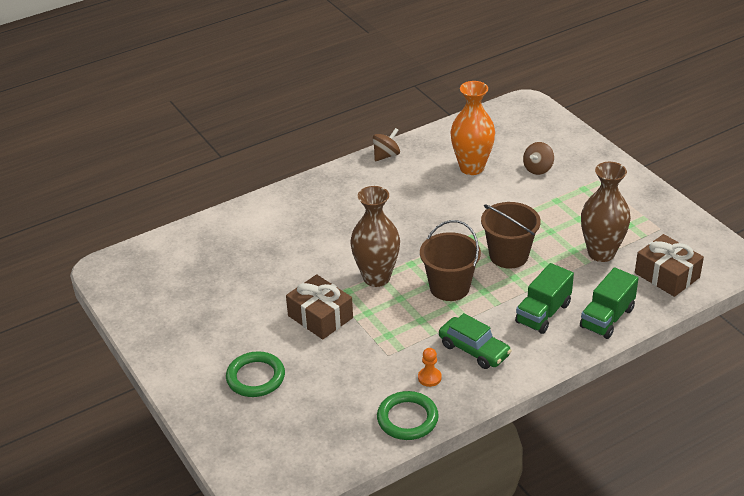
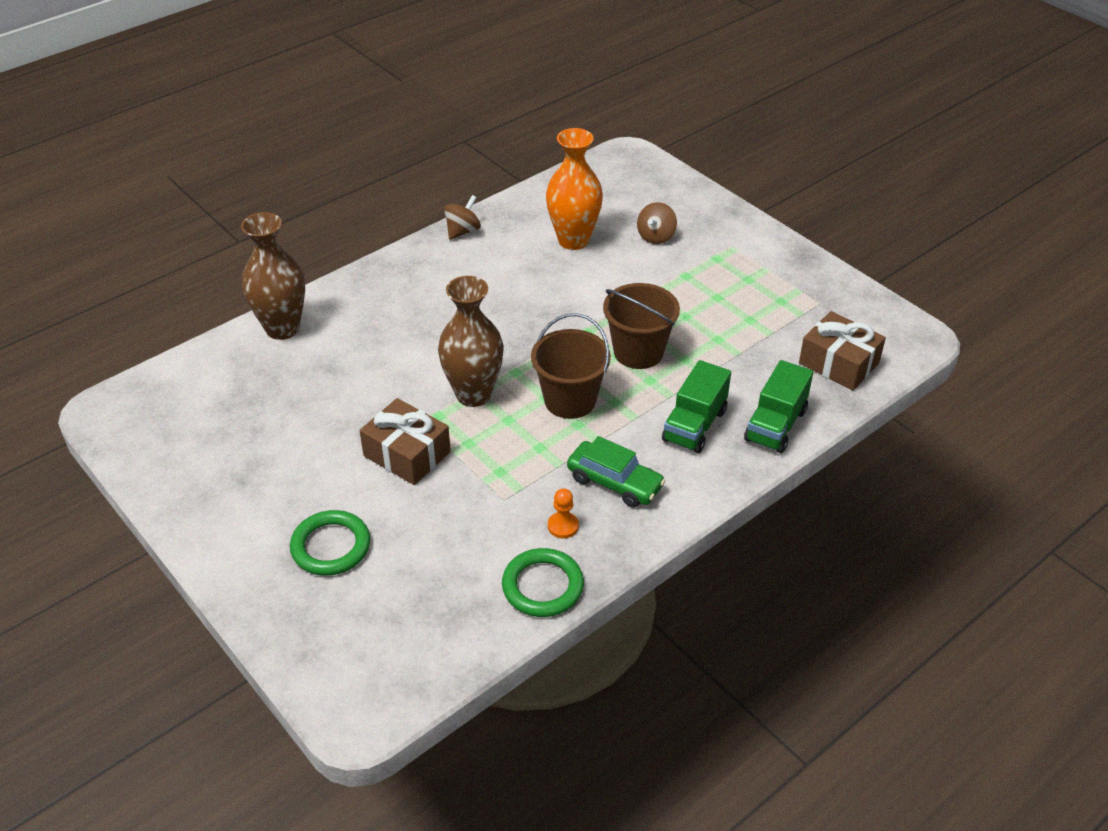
camera: 10 degrees left, 5 degrees up
(601, 253) = (753, 340): brown vase -> brown vase (282, 328)

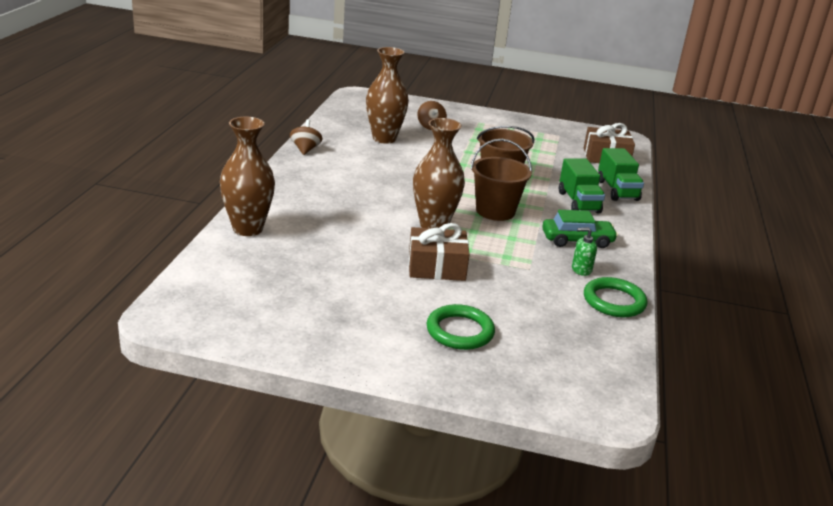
camera: 40 degrees left, 15 degrees down
(563, 526) = (581, 269): orange pawn -> green soap dispenser
(573, 240) = (384, 138): orange vase -> brown vase

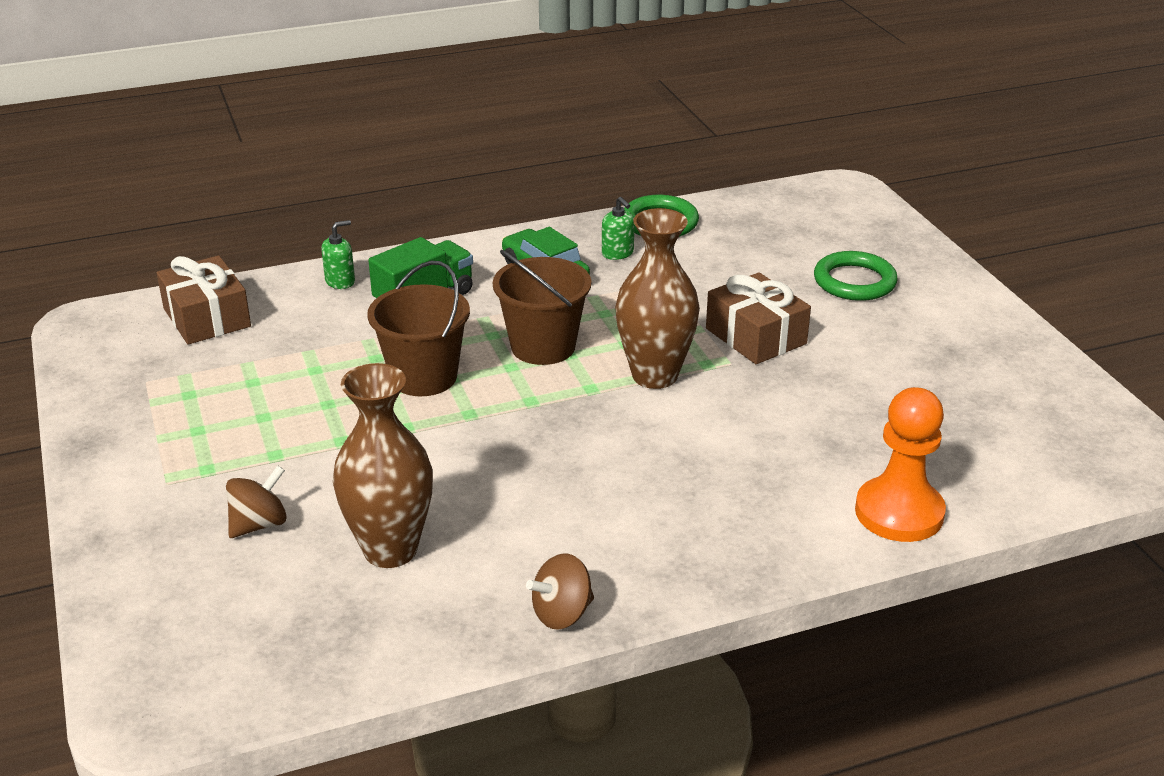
camera: 120 degrees left, 5 degrees up
(248, 229) = (899, 512): brown vase -> orange pawn
(617, 190) = (340, 281): green truck -> green soap dispenser

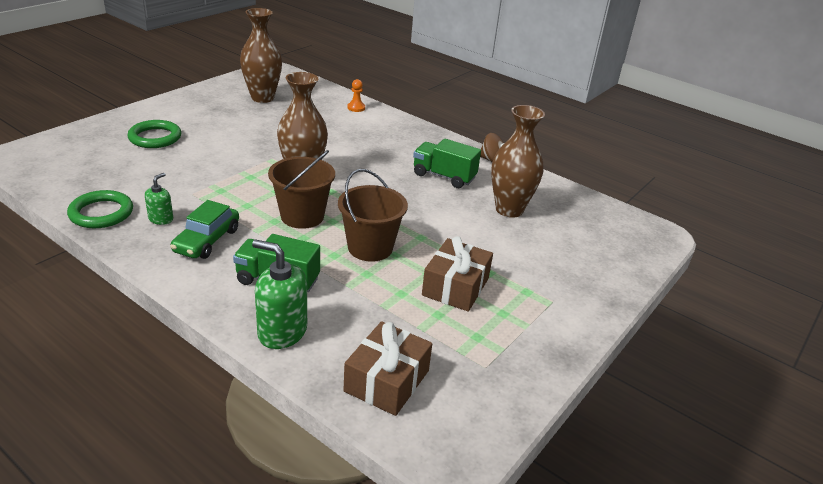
camera: 125 degrees left, 0 degrees up
(259, 524) = (540, 253): brown spinning top -> none
(340, 281) = (282, 332): green soap dispenser -> green soap dispenser, size x1.81
(550, 520) = (444, 176): none -> green truck
(755, 336) = (239, 155): brown gift -> brown gift (455, 287)
(899, 512) = (356, 108): orange pawn -> orange pawn, size x0.47
(986, 409) = (262, 98): none -> brown vase

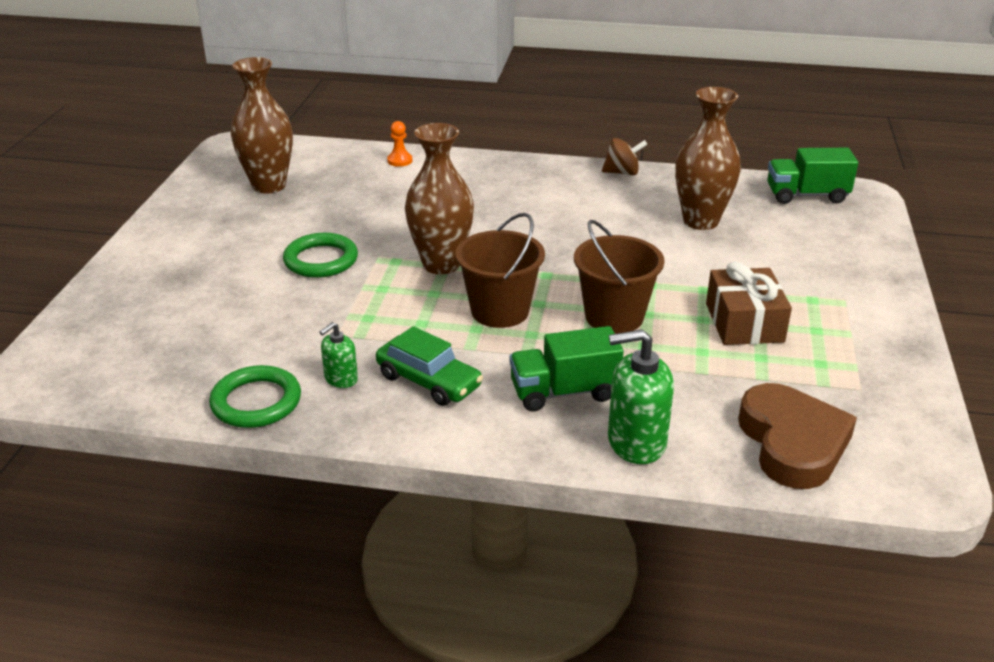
camera: 25 degrees left, 0 degrees up
(155, 137) = (196, 284): green ring -> green ring (321, 260)
(161, 219) = (341, 379): green soap dispenser -> green soap dispenser turned 135 degrees counterclockwise
(207, 240) = (428, 381): green car -> green car turned 45 degrees counterclockwise
(387, 381) = (792, 443): brown gift -> brown heart
(444, 176) = (594, 209): green truck -> green truck (806, 195)

